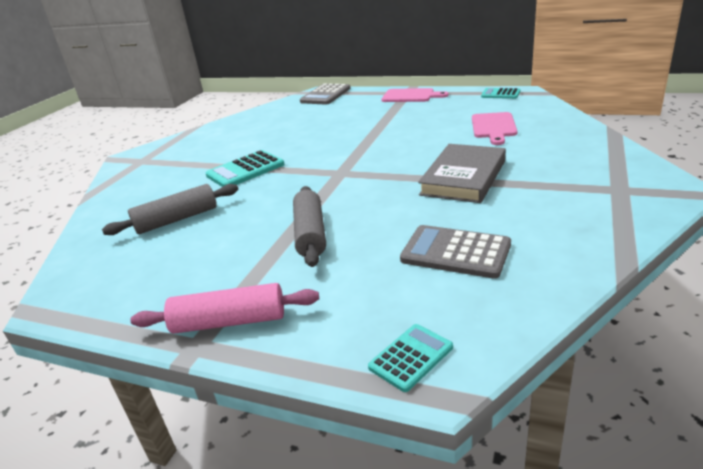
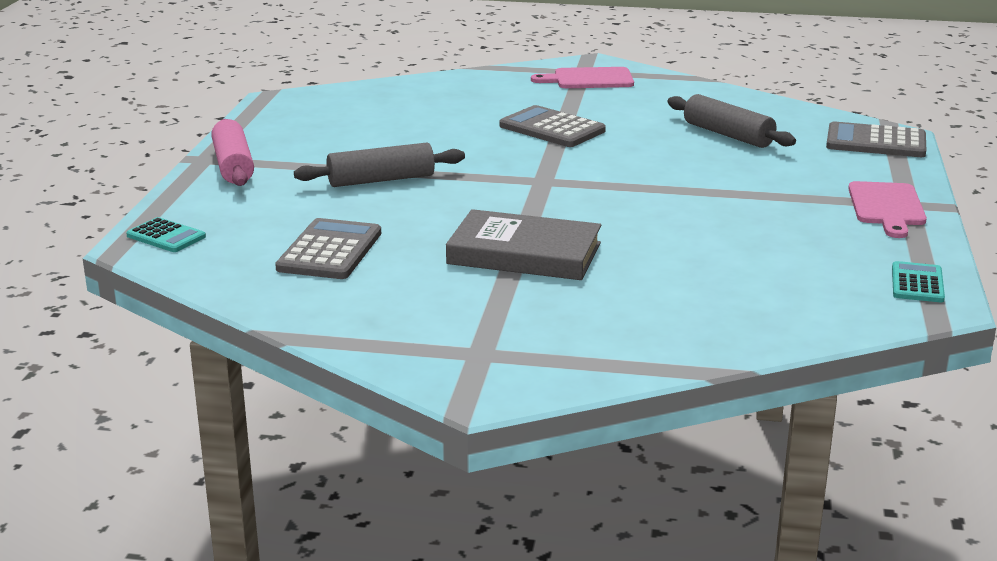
camera: 75 degrees right, 5 degrees down
(177, 219) = (422, 116): grey rolling pin -> grey rolling pin (728, 135)
(245, 170) = (552, 128): turquoise calculator -> grey calculator
(493, 127) = (728, 275): pink cutting board -> pink cutting board (589, 79)

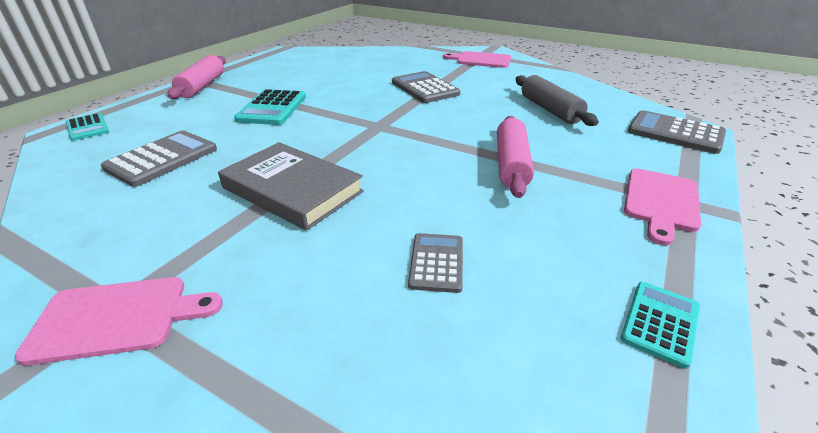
camera: 20 degrees right, 10 degrees up
(381, 180) = (272, 108): grey rolling pin -> turquoise calculator
(494, 357) = (117, 318): none -> pink cutting board
(723, 280) = (436, 262): none -> grey calculator
(728, 197) = (511, 164): none -> pink rolling pin

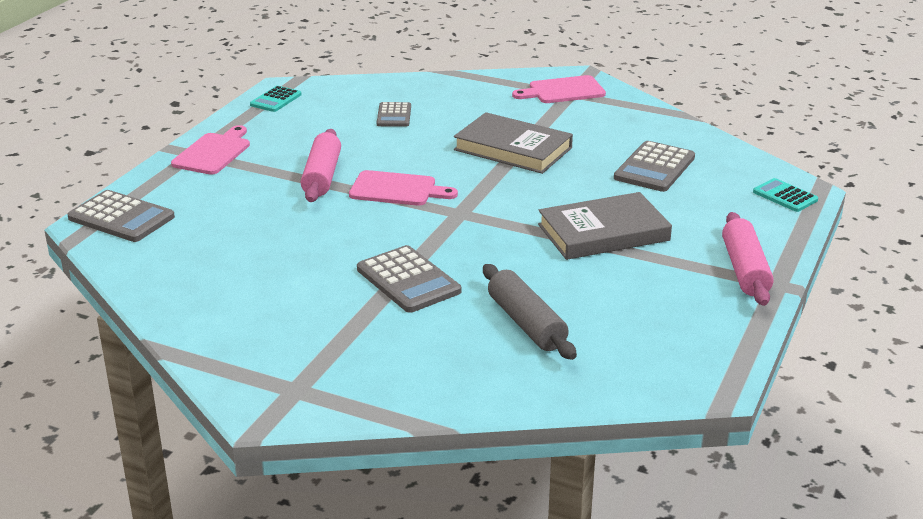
camera: 175 degrees right, 5 degrees down
(272, 108) = (603, 232): turquoise calculator -> grey book
(481, 60) = (301, 369): pink cutting board -> pink cutting board (397, 189)
(550, 110) = (243, 246): grey rolling pin -> grey rolling pin (526, 323)

